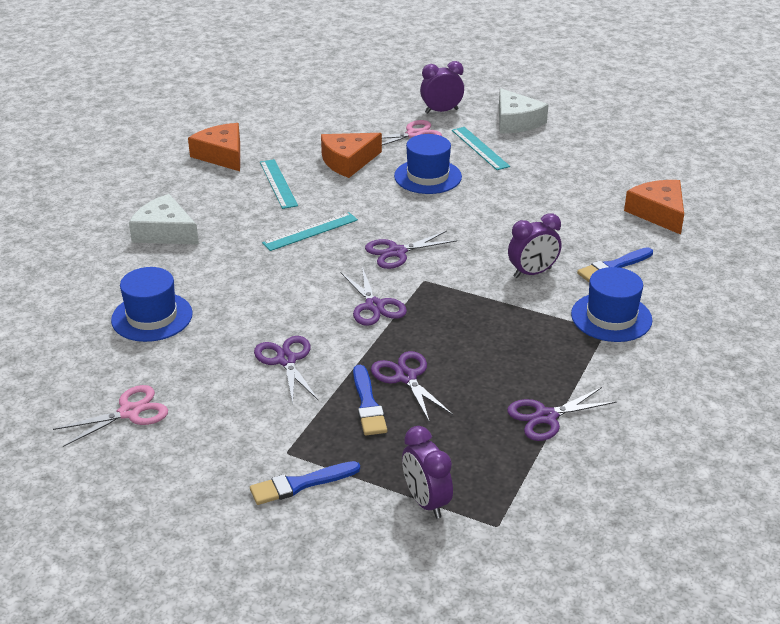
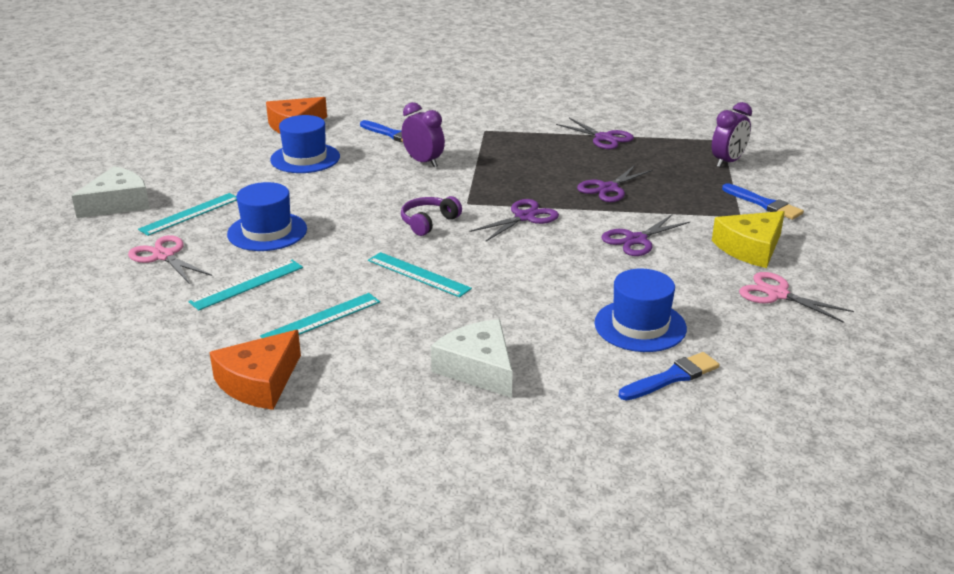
camera: 110 degrees left, 5 degrees down
(165, 232) = (478, 369): white cheese -> white cheese turned 135 degrees clockwise
(218, 431) = (750, 248): none -> yellow cheese
(348, 161) = (247, 284): orange cheese -> turquoise ruler
(368, 404) = (655, 196): blue brush -> blue brush (672, 377)
(397, 252) = (429, 222): purple scissors -> purple headphones
(441, 111) = (93, 249): purple clock -> none
(611, 317) = (466, 129): blue hat -> blue hat (305, 158)

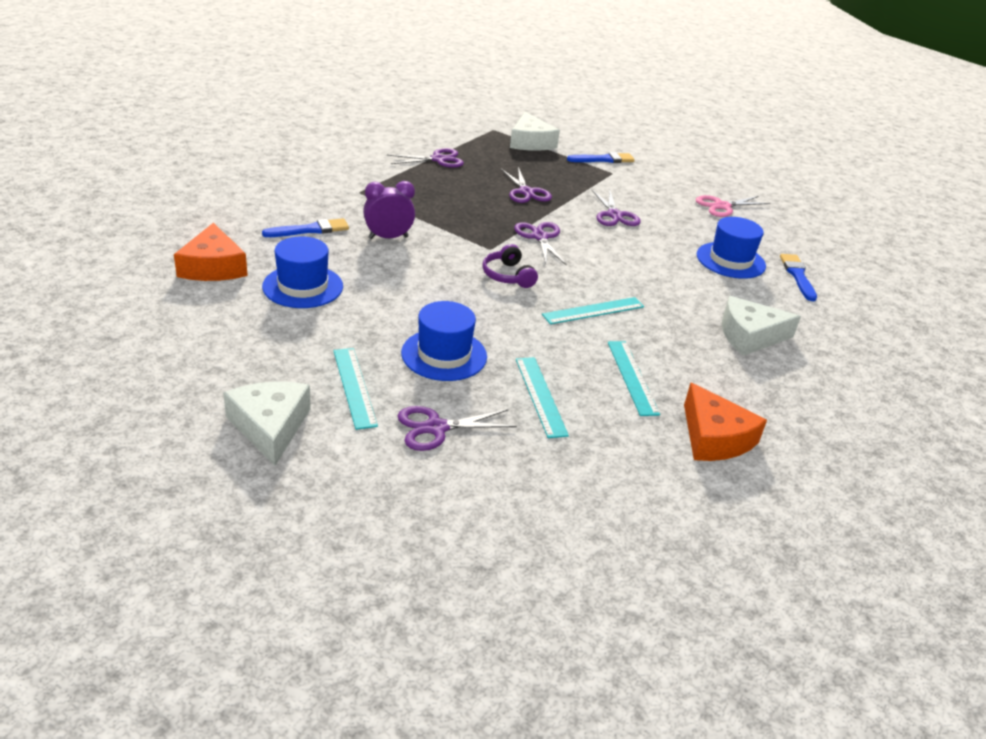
camera: 65 degrees left, 5 degrees up
(164, 256) = (436, 428): pink scissors -> purple scissors
(728, 162) = (530, 142): purple clock -> white cheese
(750, 248) = (658, 188): yellow cheese -> none

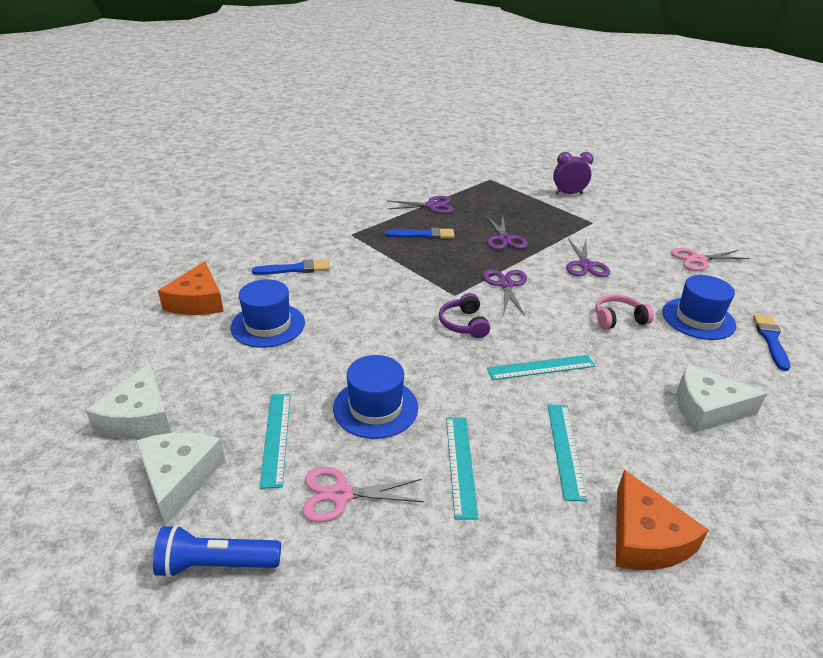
camera: 15 degrees right, 0 degrees up
(339, 490) = (216, 564): none -> blue flashlight
(388, 237) = (362, 279): purple clock -> purple clock (568, 194)
(436, 428) = (341, 494): purple scissors -> pink scissors
(530, 142) = (520, 191): white cheese -> white cheese (139, 417)
(603, 159) = (586, 209): blue brush -> blue brush (423, 235)
(657, 264) = (618, 319): none -> pink headphones

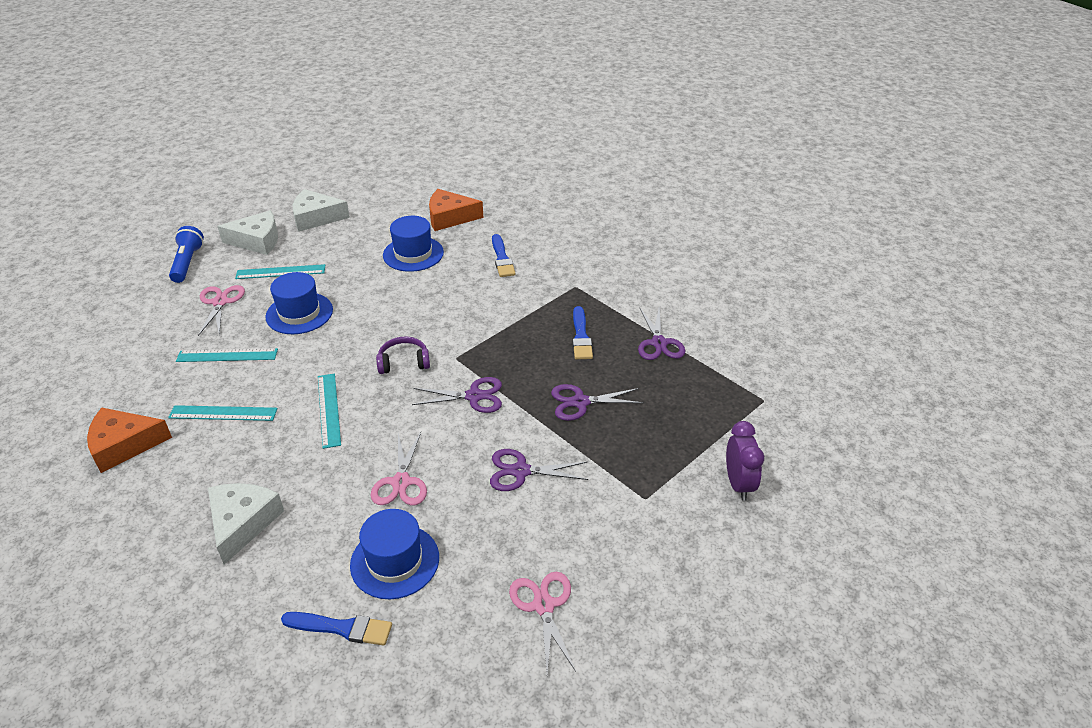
camera: 90 degrees right, 5 degrees up
(618, 319) = (401, 482): pink headphones -> pink scissors

